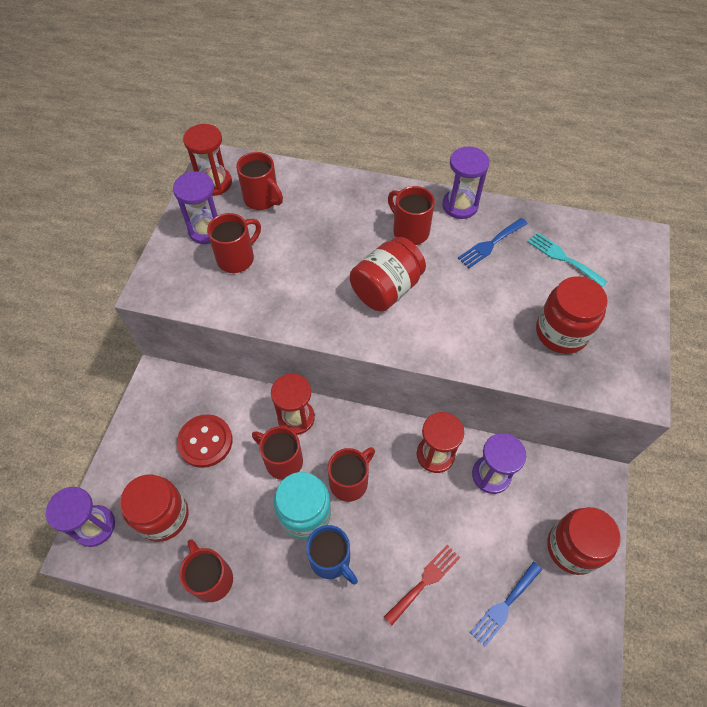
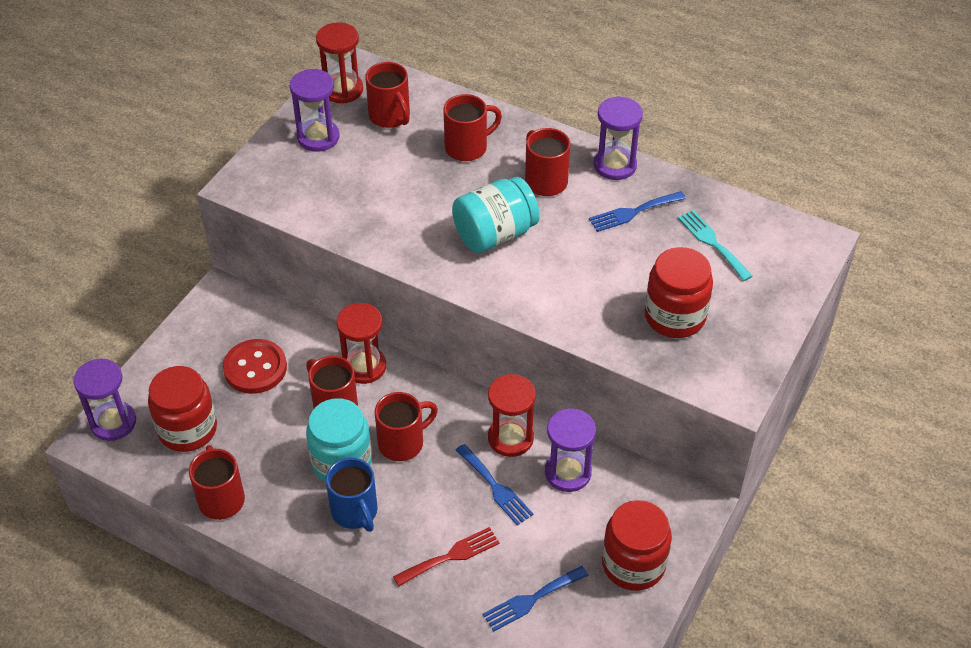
camera: 15 degrees right, 10 degrees down
(237, 258) = (342, 172): red mug -> red mug (467, 147)
(386, 289) = (495, 234): red jar -> turquoise jar
(439, 504) = (495, 487): none -> blue fork

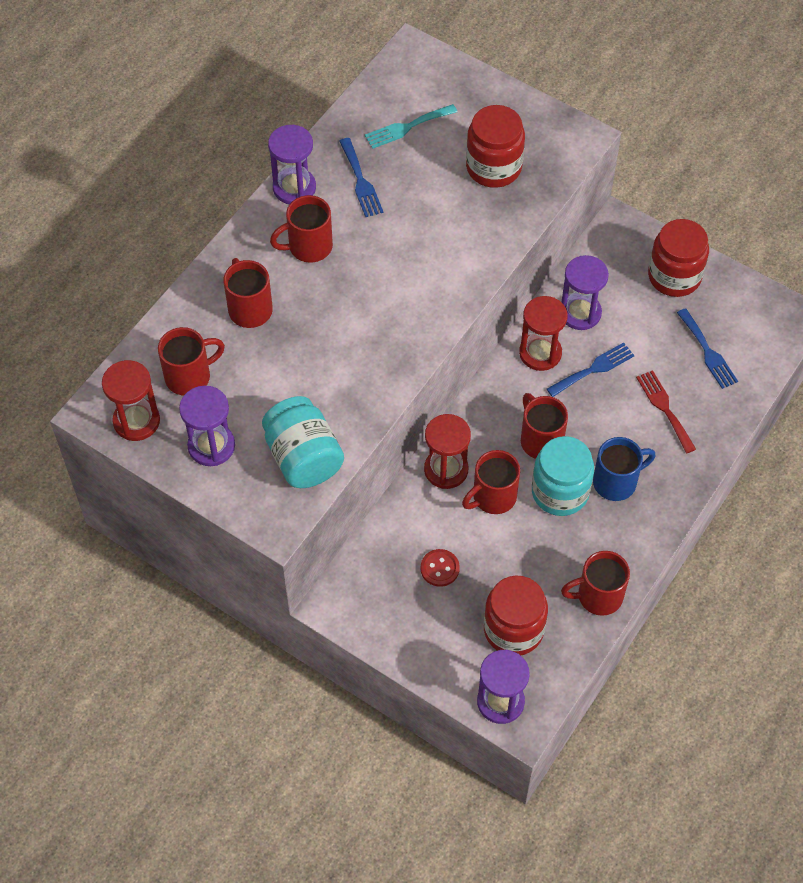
camera: 85 degrees left, 10 degrees up
(255, 368) = (439, 568): red button -> red button, size x0.60
(495, 234) = (377, 294): turquoise jar -> turquoise jar (303, 457)

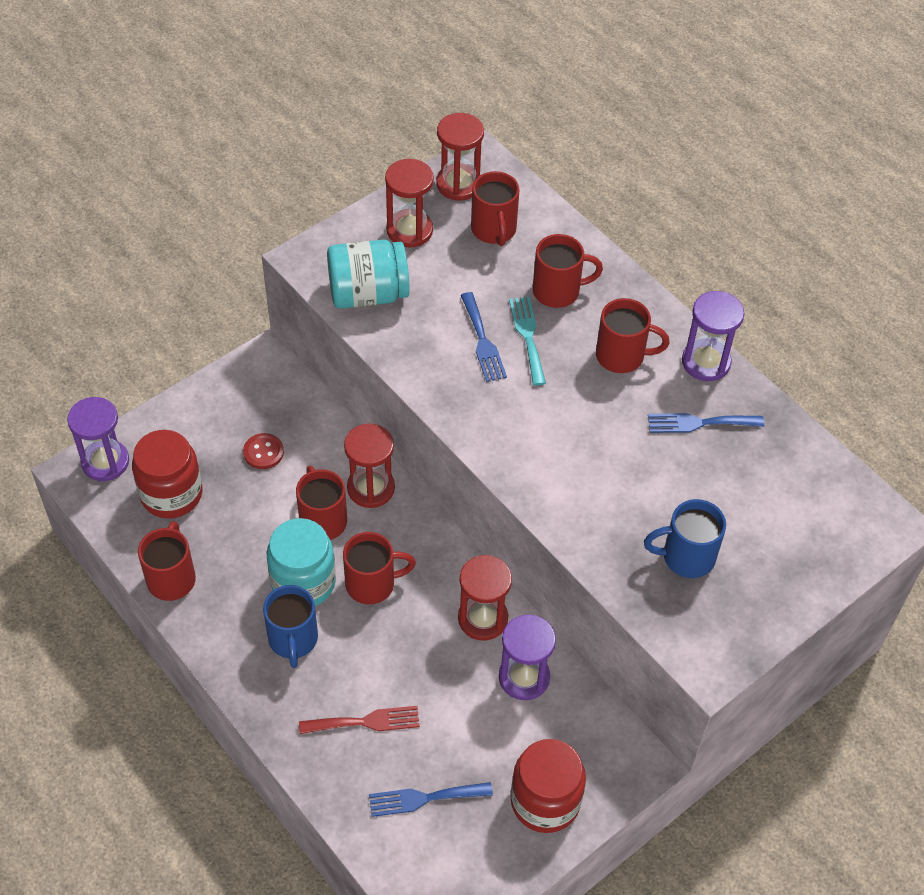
camera: 105 degrees right, 5 degrees down
(211, 446) = (409, 230): purple hourglass -> red hourglass
(308, 247) = (622, 356): red mug -> red mug turned 105 degrees clockwise
(407, 127) = (769, 487): turquoise fork -> turquoise fork (528, 336)
(493, 167) = (686, 557): red jar -> blue mug
(593, 369) = (443, 666): blue fork -> blue fork (482, 341)

